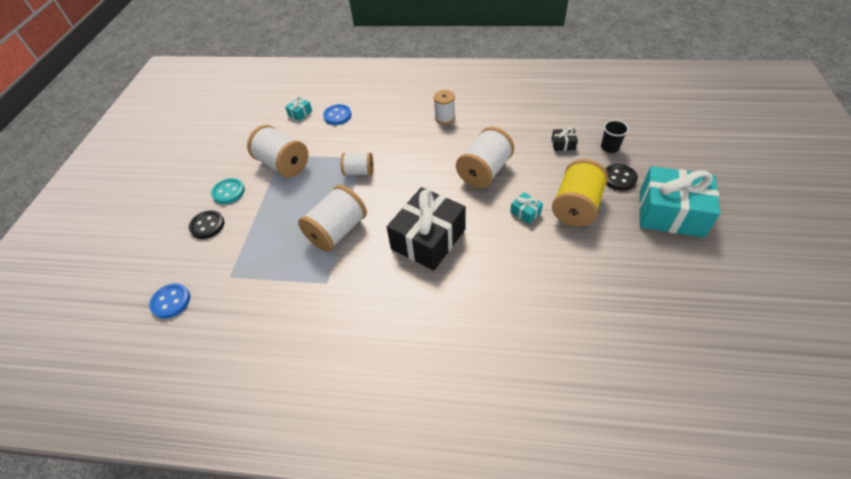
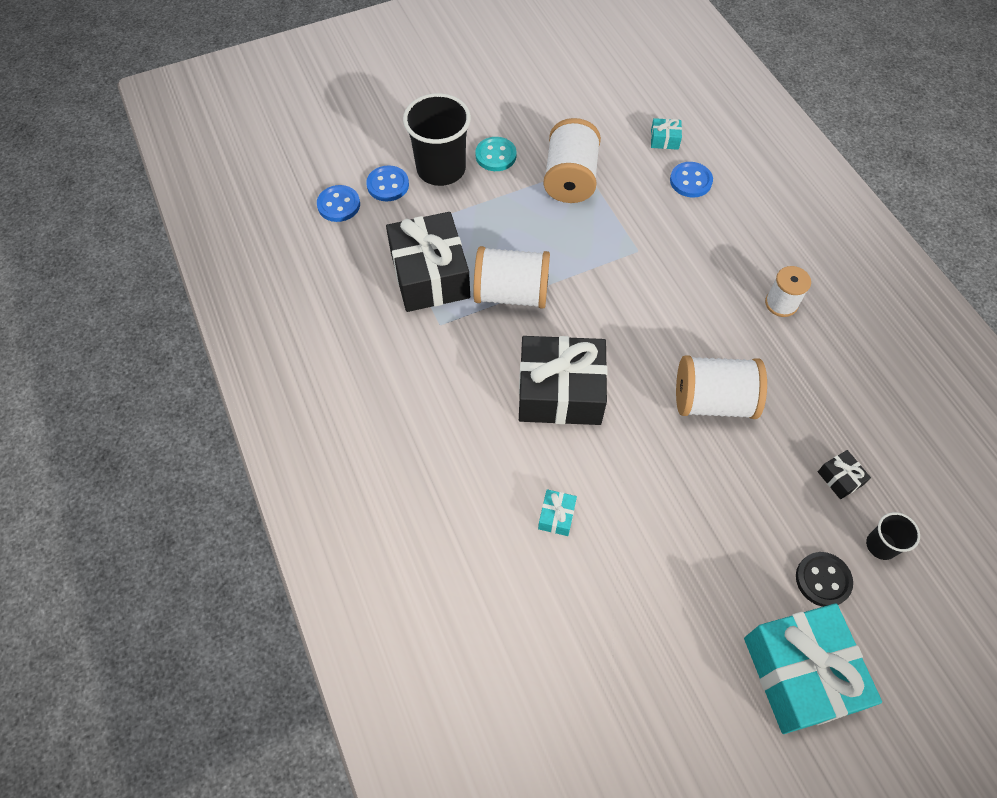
camera: 55 degrees right, 10 degrees up
(187, 262) = (388, 185): none -> blue button
(207, 225) = (441, 169): black button -> black cup
(283, 270) = (430, 275): none -> black gift
(359, 172) = (613, 262): white spool -> none
(525, 212) = (674, 482): turquoise gift -> turquoise gift (556, 516)
(576, 206) = (727, 541): yellow spool -> none

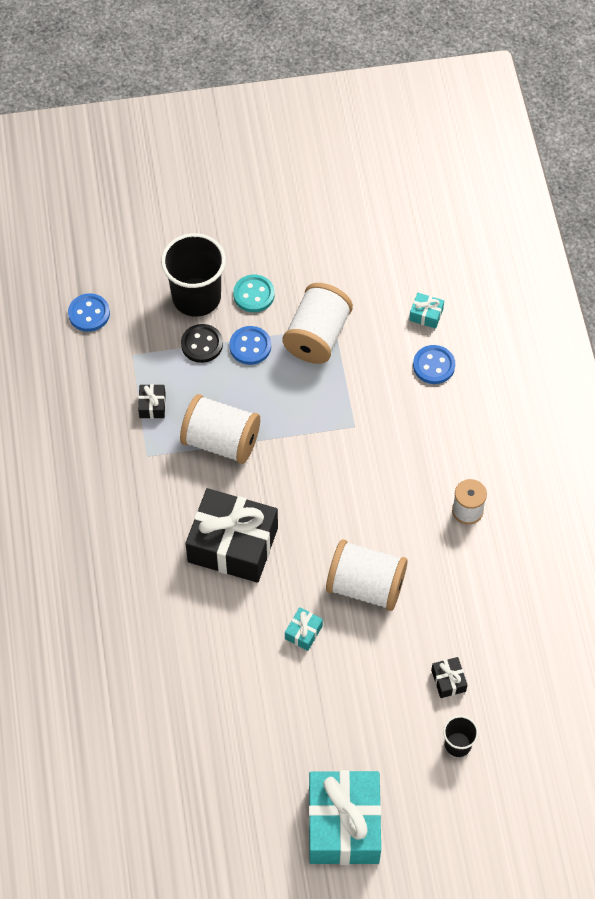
camera: 15 degrees right, 0 degrees up
(388, 185) = (141, 303): blue button -> blue button (250, 346)
(430, 275) = (152, 405): black gift -> black gift, size x0.40
(556, 516) = (192, 651): turquoise gift -> turquoise gift (303, 632)
(823, 580) = (395, 759): black button -> black button (202, 344)

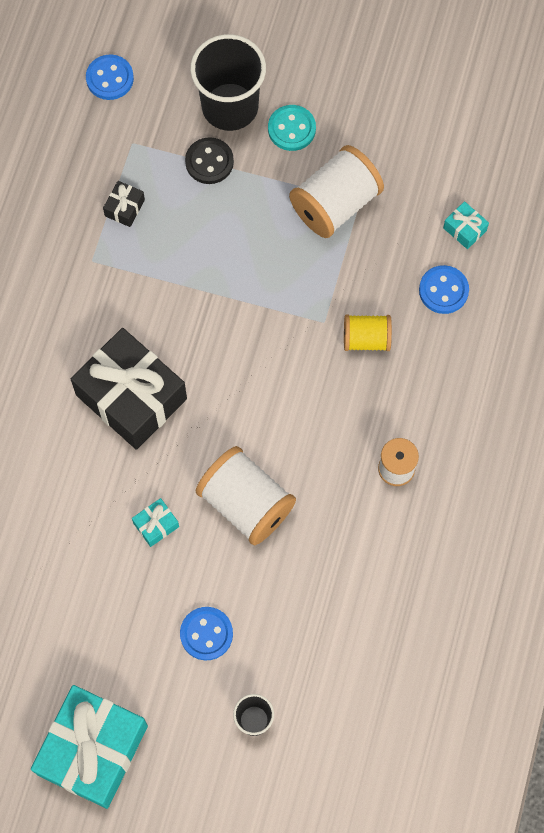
camera: 25 degrees right, 10 degrees up
(221, 441) = (176, 278): white spool -> none
(250, 346) = (258, 185): blue button -> blue button (206, 634)
(393, 425) = (366, 339): none -> yellow spool
(448, 681) = (279, 646): black gift -> none

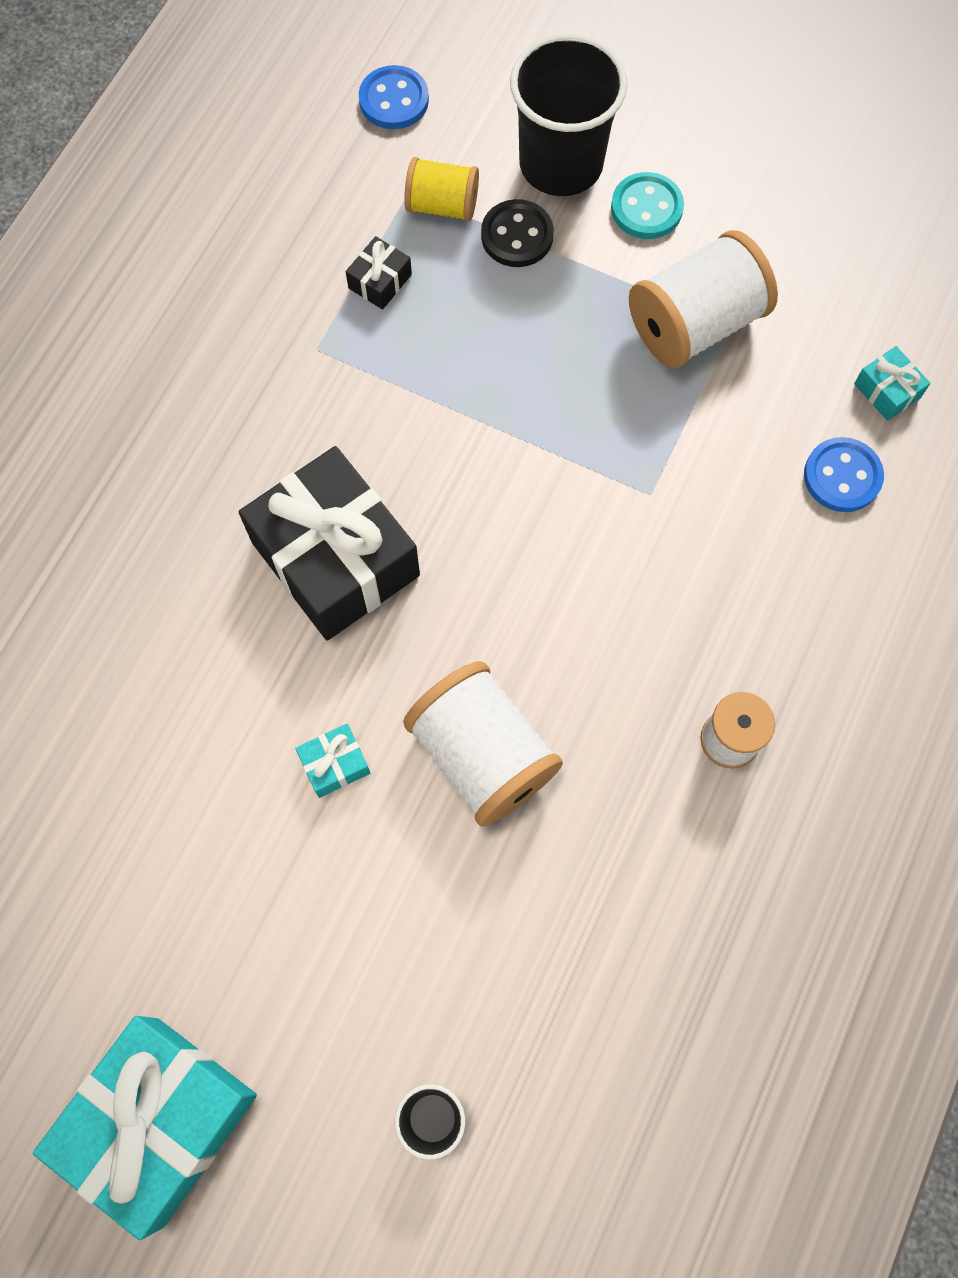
camera: 10 degrees right, 0 degrees up
(206, 634) = (381, 956): blue button -> none
(366, 339) = (711, 530): yellow spool -> yellow spool (442, 205)

